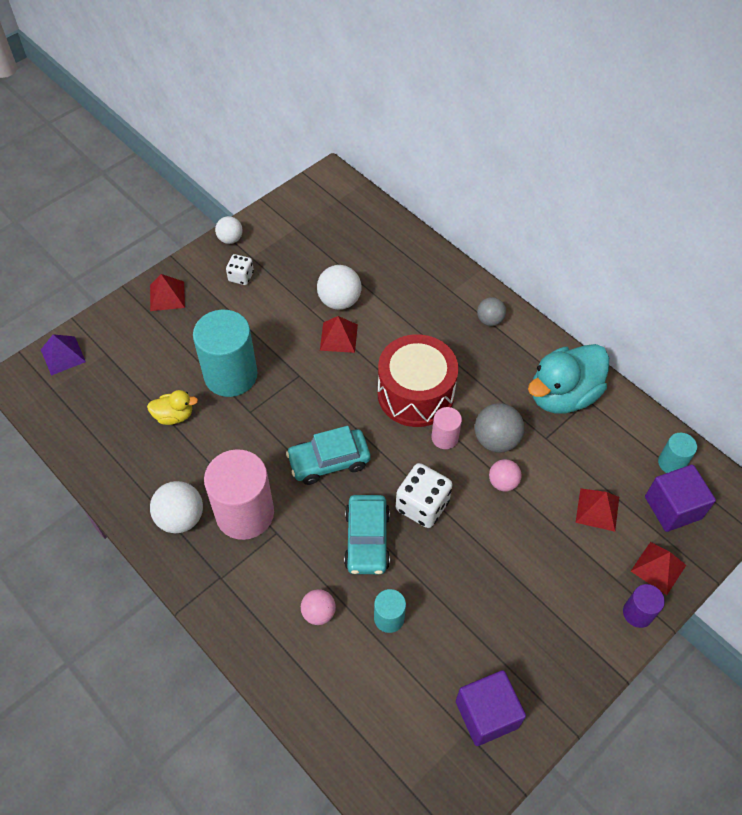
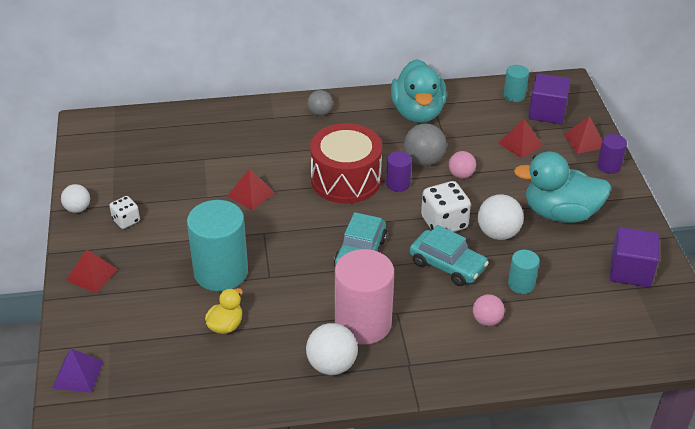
camera: 55 degrees left, 15 degrees down
(339, 301) = (216, 177): white ball -> white ball (498, 233)
(444, 437) = (398, 184): pink cylinder -> purple cylinder
(520, 602) = (560, 213): none -> turquoise duck

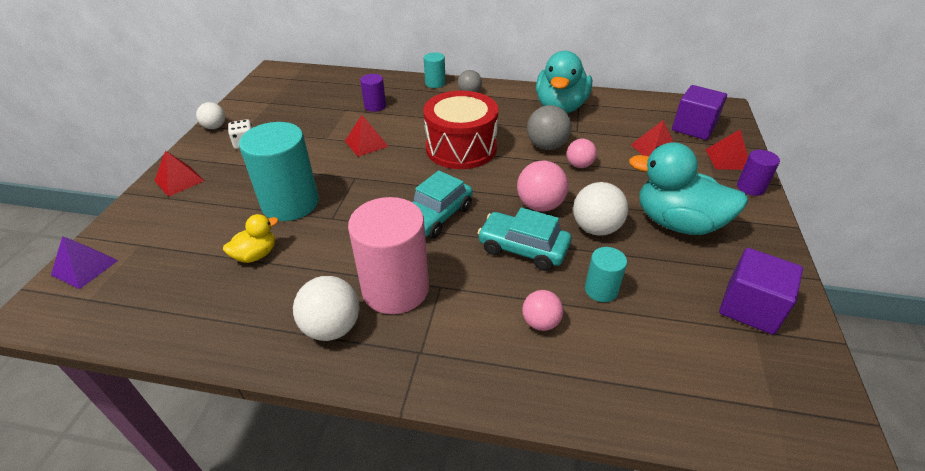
camera: 20 degrees right, 0 degrees up
(398, 184) = (510, 161): purple cylinder -> purple cylinder (375, 106)
(444, 223) = (540, 205): white dice -> pink ball
(447, 265) = (523, 248): turquoise car -> turquoise car turned 150 degrees clockwise
(514, 95) = (663, 109): turquoise cylinder -> turquoise cylinder (435, 83)

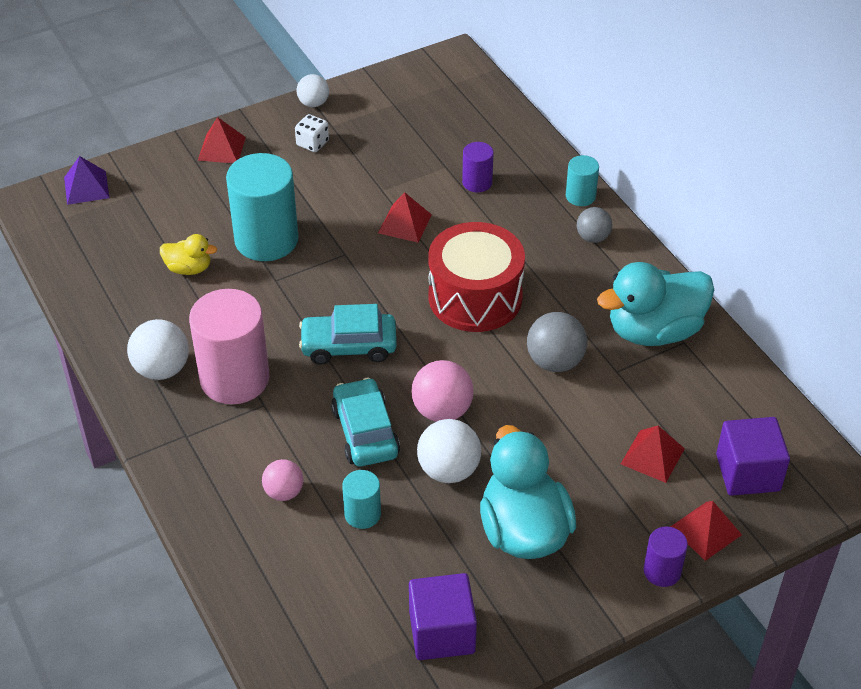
camera: 50 degrees right, 5 degrees up
(579, 165) = (547, 406): pink ball -> none

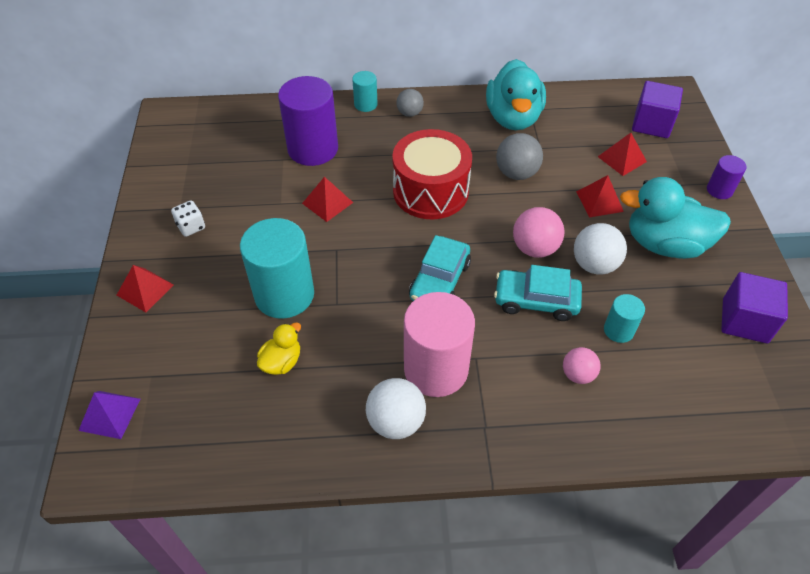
camera: 65 degrees left, 5 degrees up
(313, 103) = (142, 210): white ball -> none
(477, 182) = (313, 149): purple cylinder -> purple cylinder, size x2.05
(705, 531) = (692, 159): red pyramid -> red pyramid (599, 201)

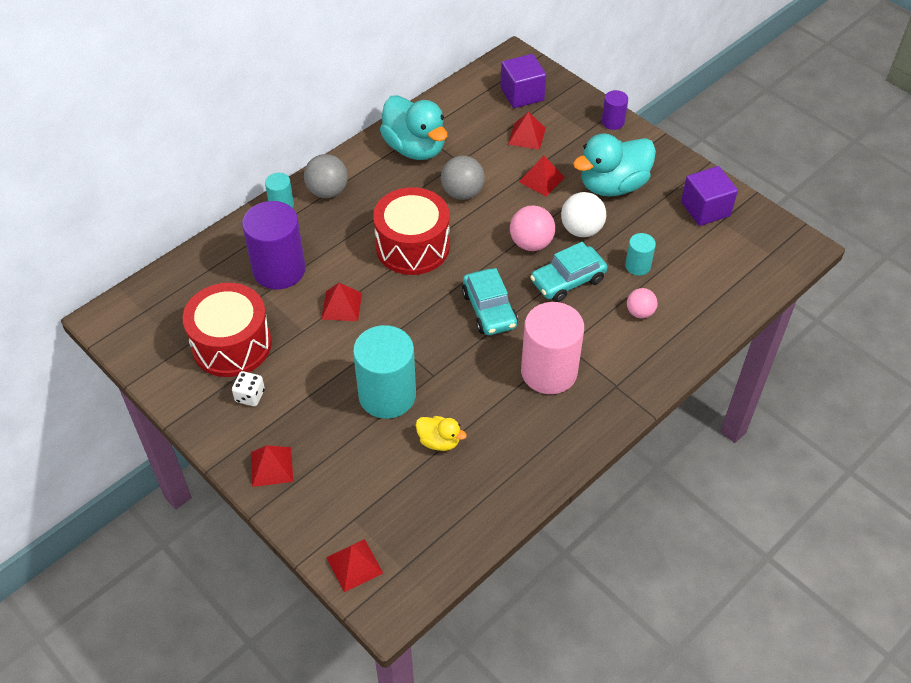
camera: 40 degrees left, 0 degrees up
(109, 414) = (354, 565): purple pyramid -> red pyramid
(221, 182) = (231, 344): none -> red drum
(282, 362) = (439, 441): yellow duck -> yellow duck turned 120 degrees clockwise
(396, 422) = (558, 423): white ball -> none
(409, 113) = (327, 191): grey ball -> grey ball, size x1.56

